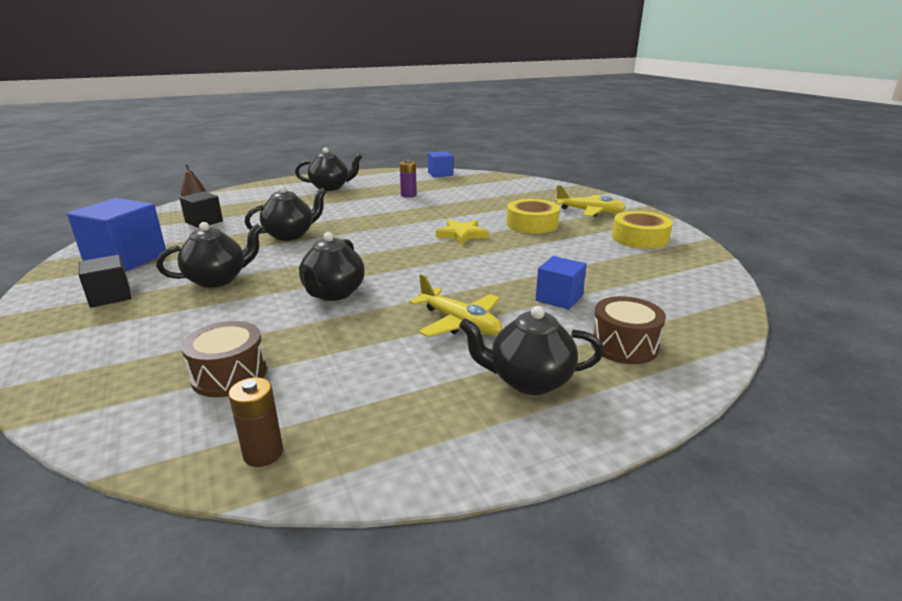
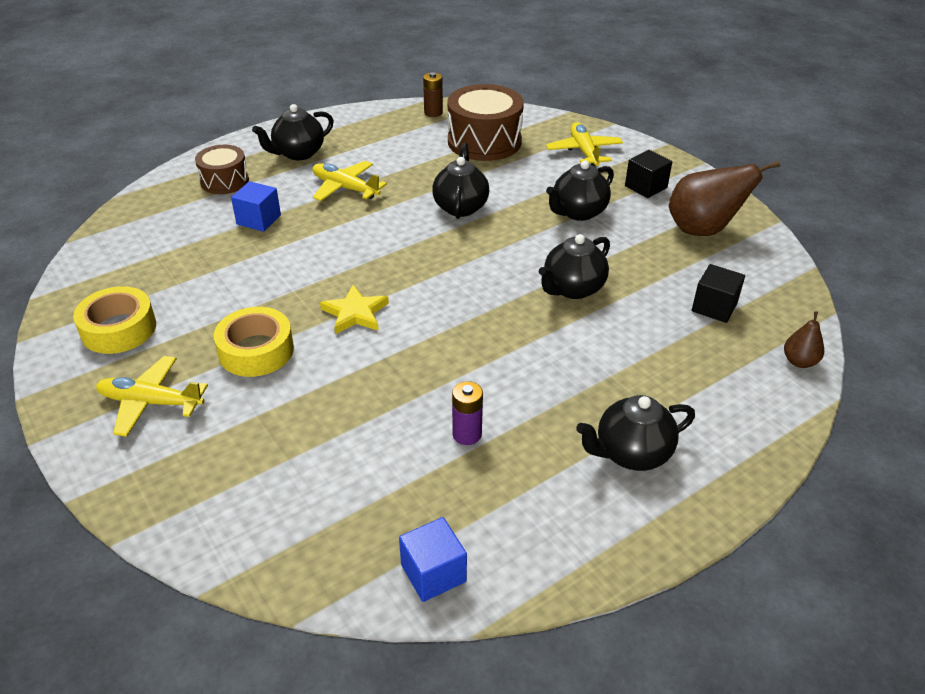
camera: 170 degrees right, 15 degrees up
(110, 345) = (584, 151): none -> yellow plane
(126, 259) = (703, 230): blue cube -> brown pear
(229, 375) = (484, 141): brown drum -> brown drum, size x1.67
(529, 381) = (298, 153): black teapot -> black teapot turned 150 degrees clockwise

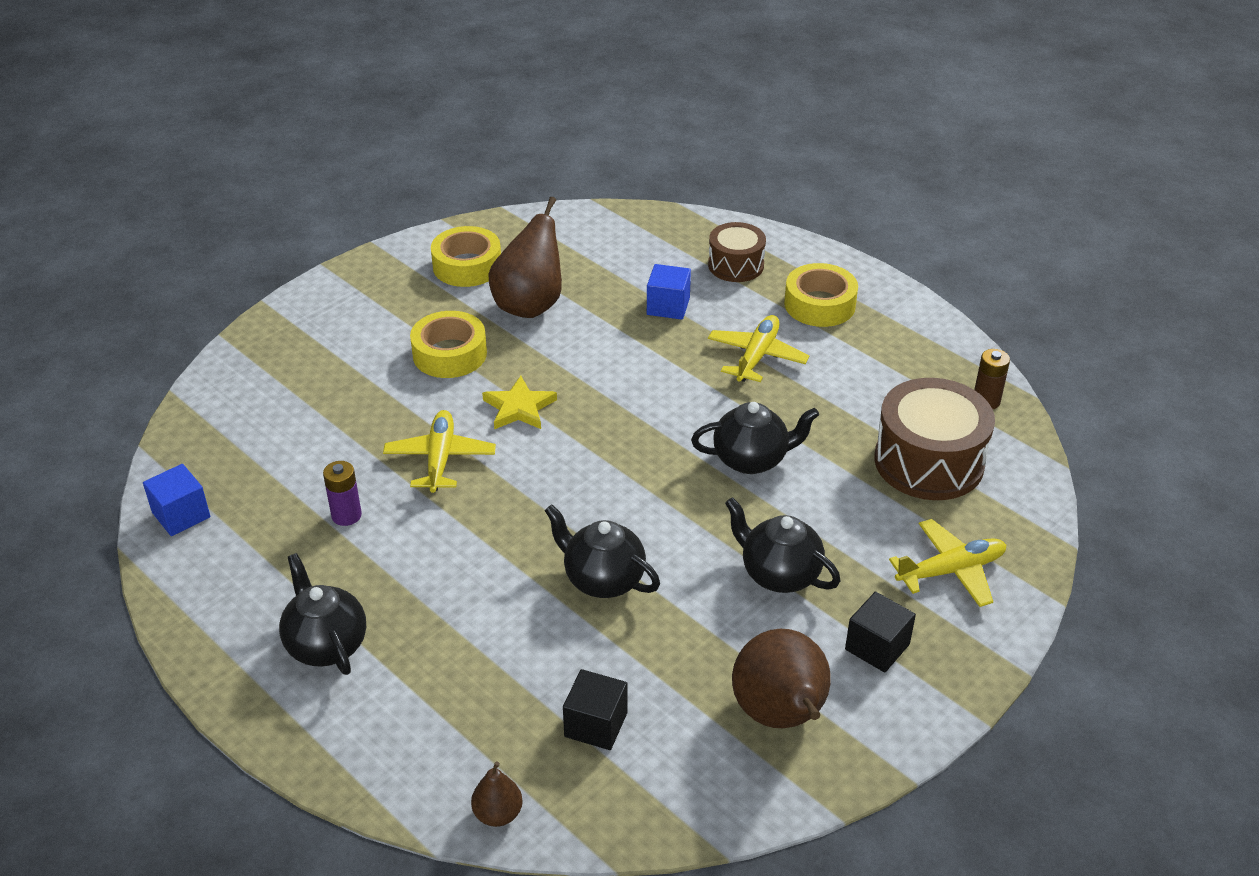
camera: 80 degrees right, 0 degrees up
(151, 402) = (372, 310): yellow plane -> yellow plane (440, 459)
(210, 294) = (530, 305): none -> brown pear
(298, 153) = (819, 304): black teapot -> yellow tape

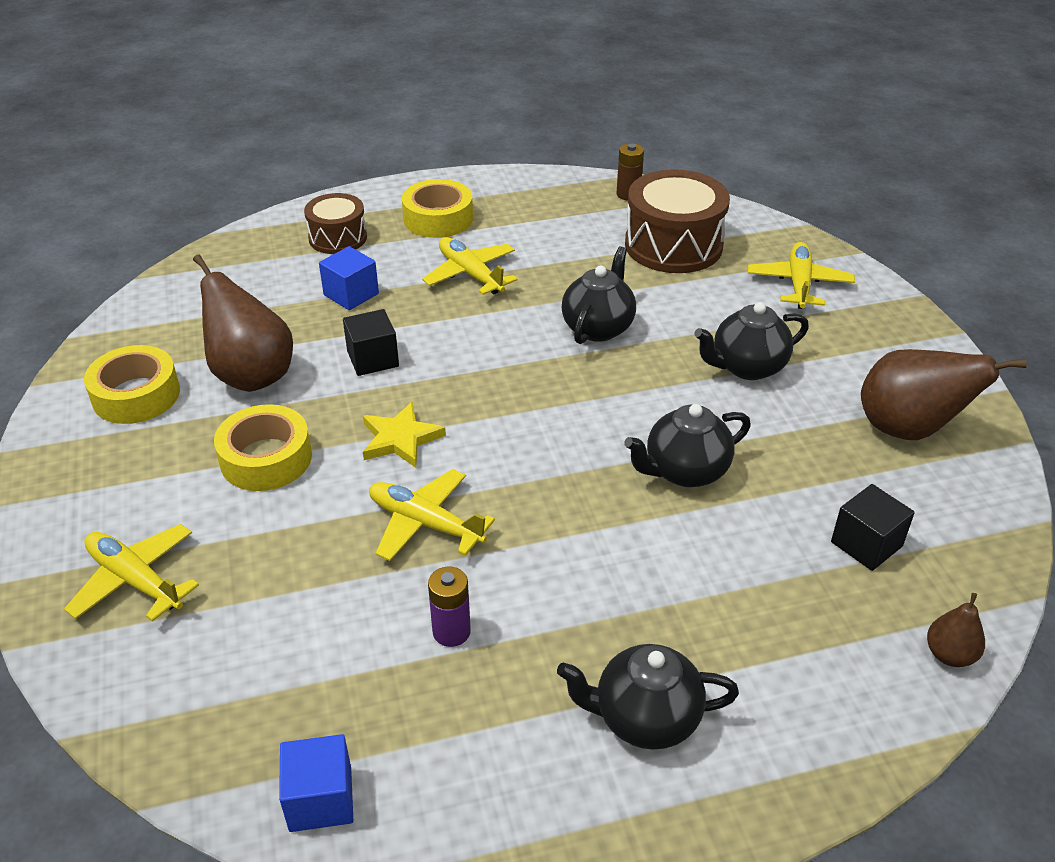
camera: 60 degrees left, 0 degrees up
(302, 354) = (135, 580): none -> yellow plane
(877, 647) = (859, 350): black cube -> black cube (373, 359)

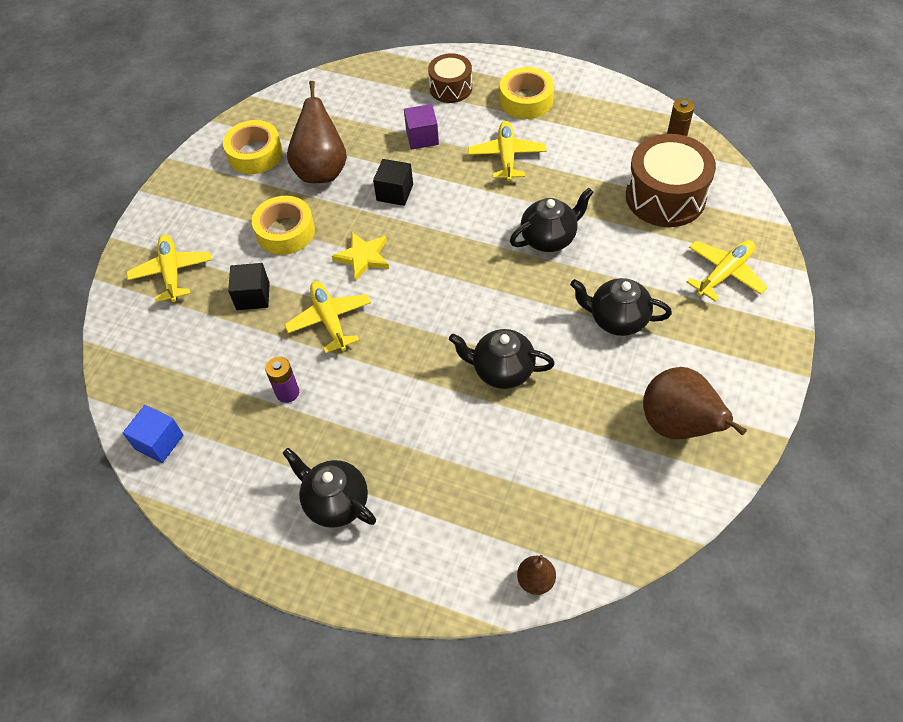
camera: 40 degrees right, 15 degrees up
(351, 294) = (422, 137): blue cube -> purple cube
(866, 544) = (562, 484): black cube -> black cube (253, 296)

